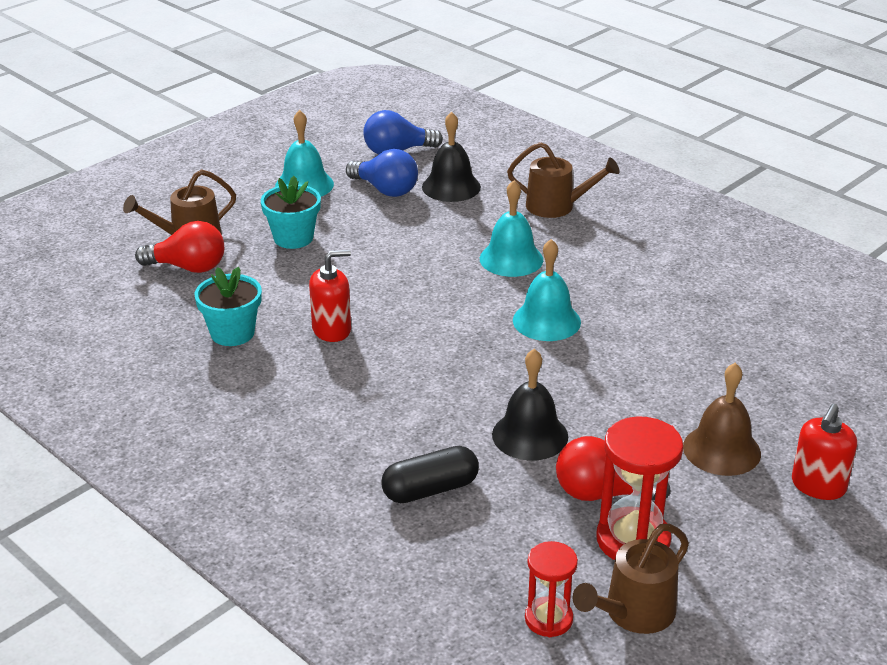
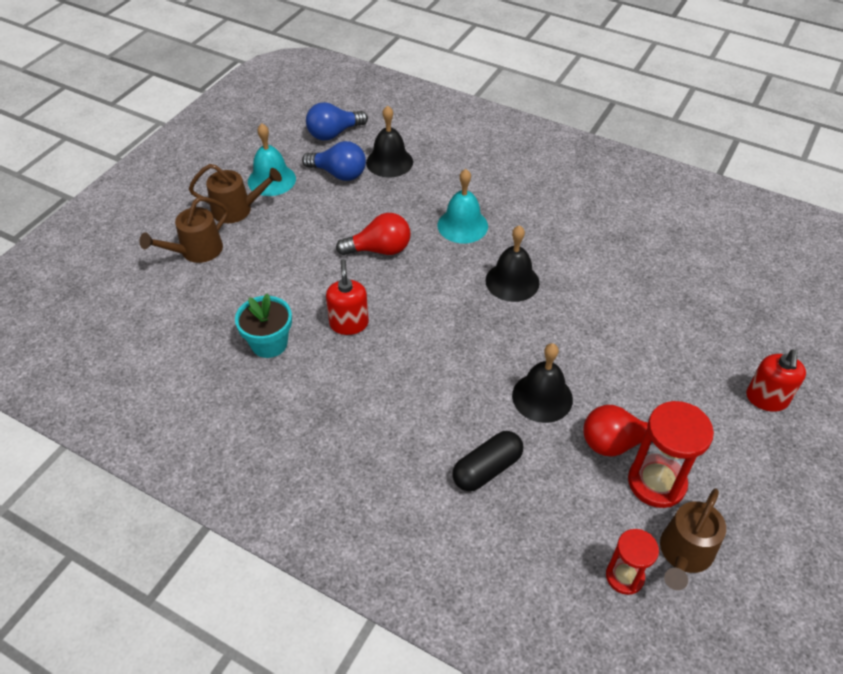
camera: 15 degrees left, 15 degrees up
(188, 267) = (207, 282): red light bulb -> red light bulb (379, 250)
(293, 238) = (283, 236): turquoise flower pot -> none
(332, 330) = (349, 323): red soap dispenser -> red soap dispenser turned 60 degrees counterclockwise
(546, 321) = (512, 281): turquoise bell -> black bell
(557, 206) = (478, 167): brown watering can -> brown watering can (238, 209)
(721, 450) = (686, 380): brown bell -> none

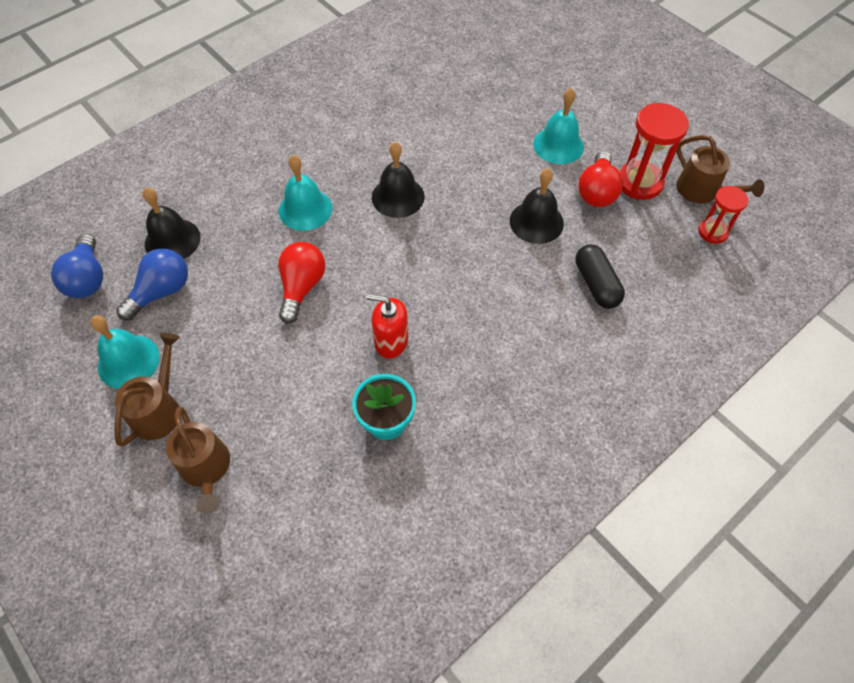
camera: 70 degrees left, 10 degrees up
(663, 391) = (558, 145): none -> turquoise bell
(766, 399) = (586, 91): red soap dispenser -> none

